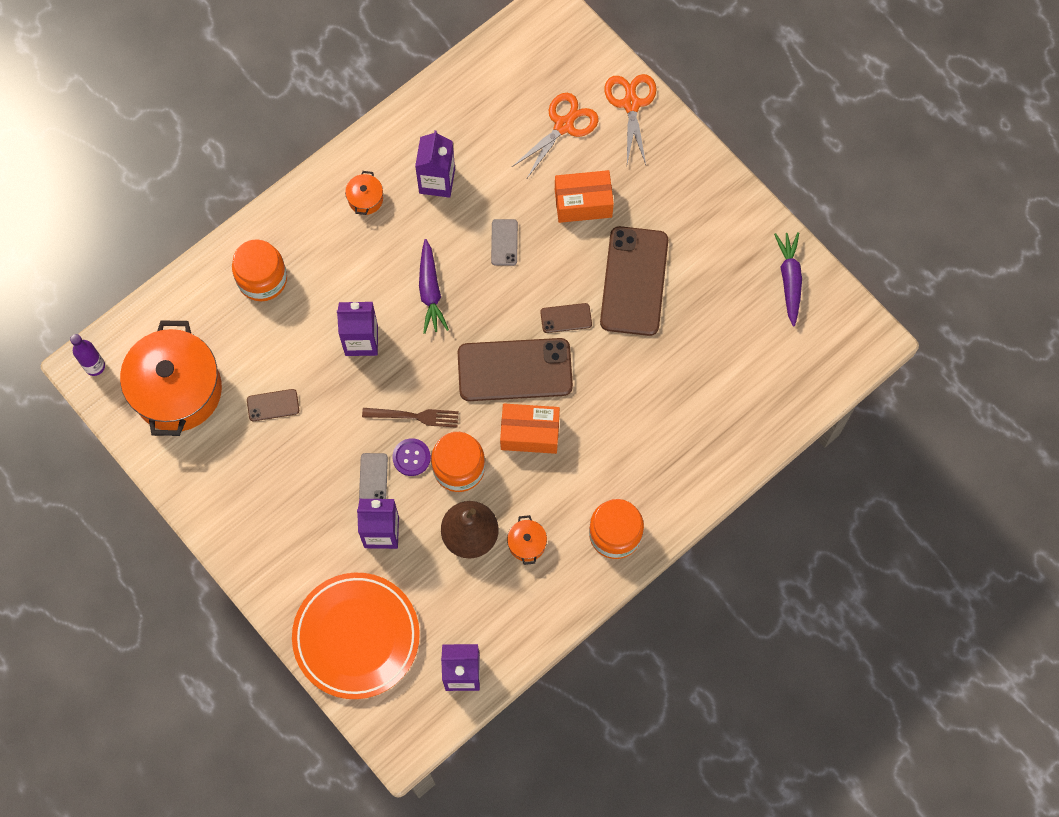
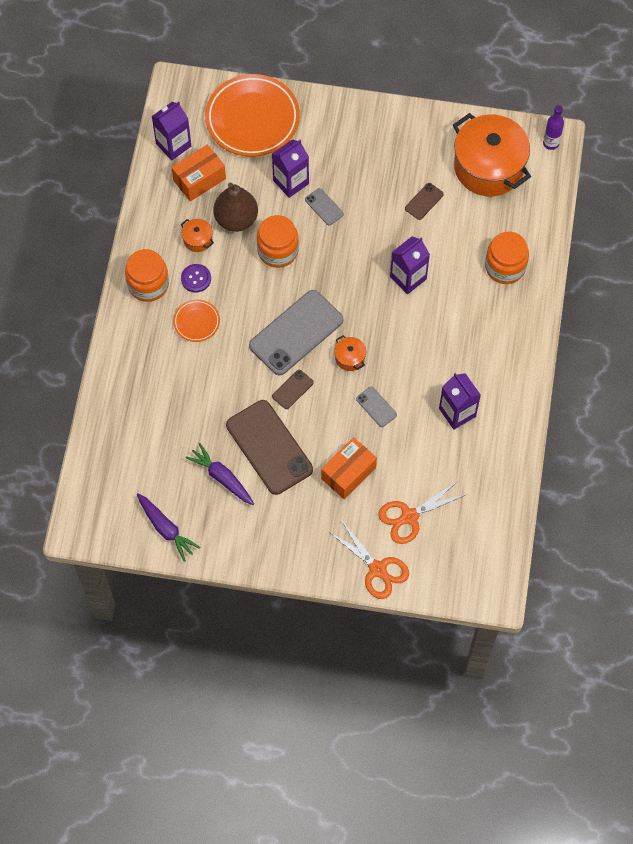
camera: 140 degrees right, 5 degrees down
(365, 199) = (491, 365): orange pot -> orange pot (350, 358)
(411, 457) = (312, 235): purple button -> purple button (196, 278)
(415, 416) = (332, 259): brown fork -> none
(430, 291) = (394, 339): purple carrot -> purple carrot (221, 477)
(514, 370) = (296, 333): brown phone -> grey phone
(530, 433) = (252, 302): orange box -> orange box (199, 179)
(563, 125) = (409, 517): orange scissors -> orange scissors turned 60 degrees clockwise
(600, 456) = (196, 322): none -> orange plate

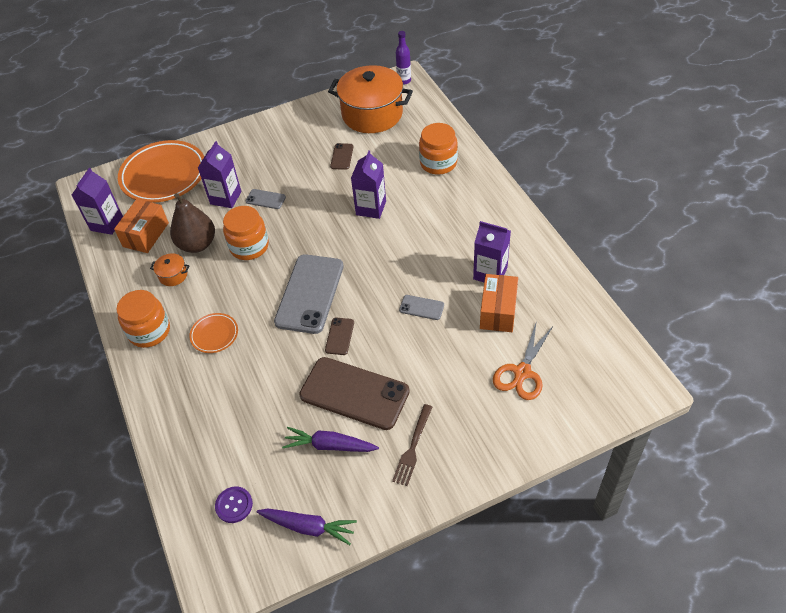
camera: 30 degrees left, 15 degrees down
(196, 278) = (191, 303): purple button -> purple button (234, 505)
(280, 520) = (412, 448): none -> brown fork
(348, 473) = (441, 371): orange box -> orange box (498, 311)
(350, 358) = (370, 286): orange pot -> none
(377, 569) = (533, 432): orange scissors -> none

